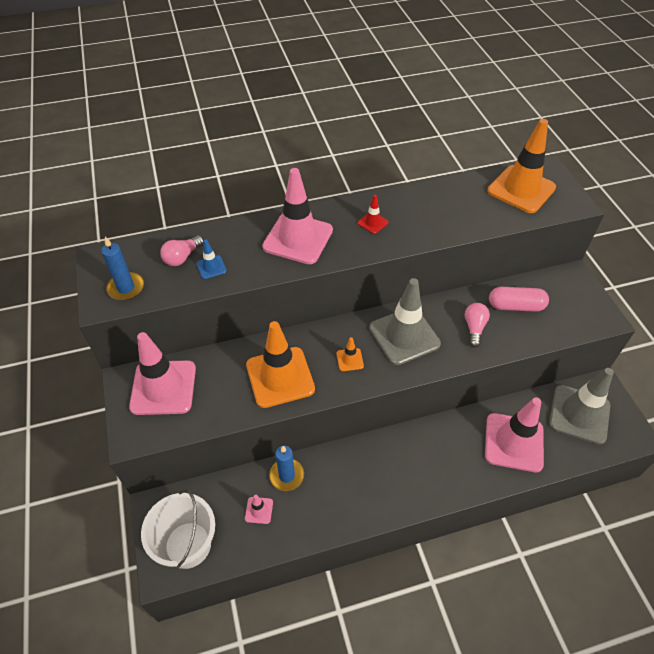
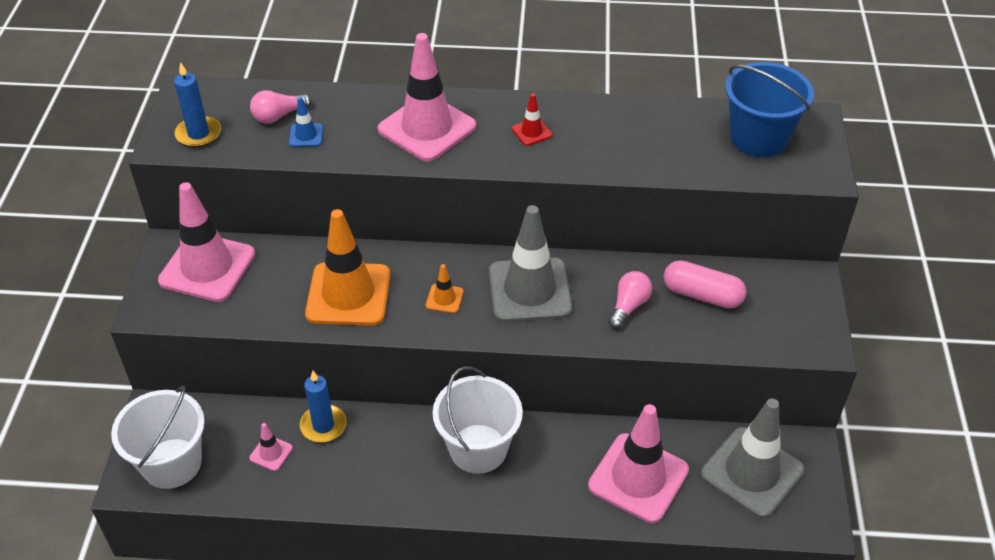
camera: 20 degrees right, 5 degrees down
(401, 456) = (478, 448): none -> white bucket
(521, 189) = (758, 138): orange traffic cone -> blue bucket

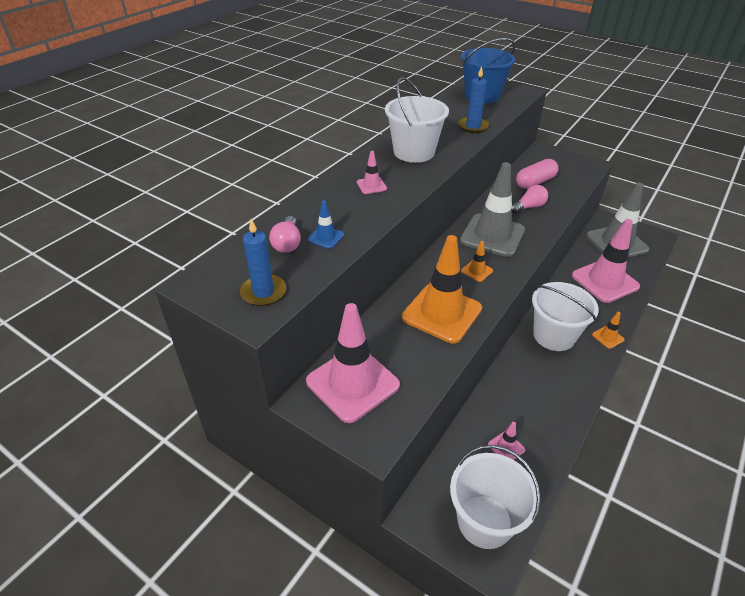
camera: 60 degrees left, 5 degrees down
(323, 425) = (494, 406): blue candle -> blue candle (473, 126)
(427, 128) = (371, 185): pink traffic cone -> pink traffic cone, size x0.43
(515, 507) = (608, 337): none -> orange traffic cone
(531, 132) = (414, 152): red traffic cone -> white bucket
(628, 306) = (529, 207): pink light bulb -> pink light bulb turned 90 degrees clockwise

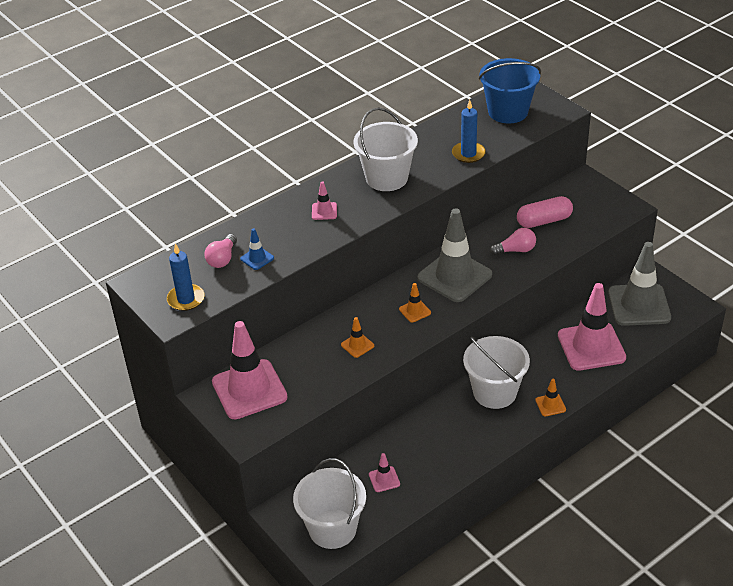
camera: 20 degrees right, 0 degrees up
(442, 313) = (357, 345): orange traffic cone -> orange traffic cone, size x0.43

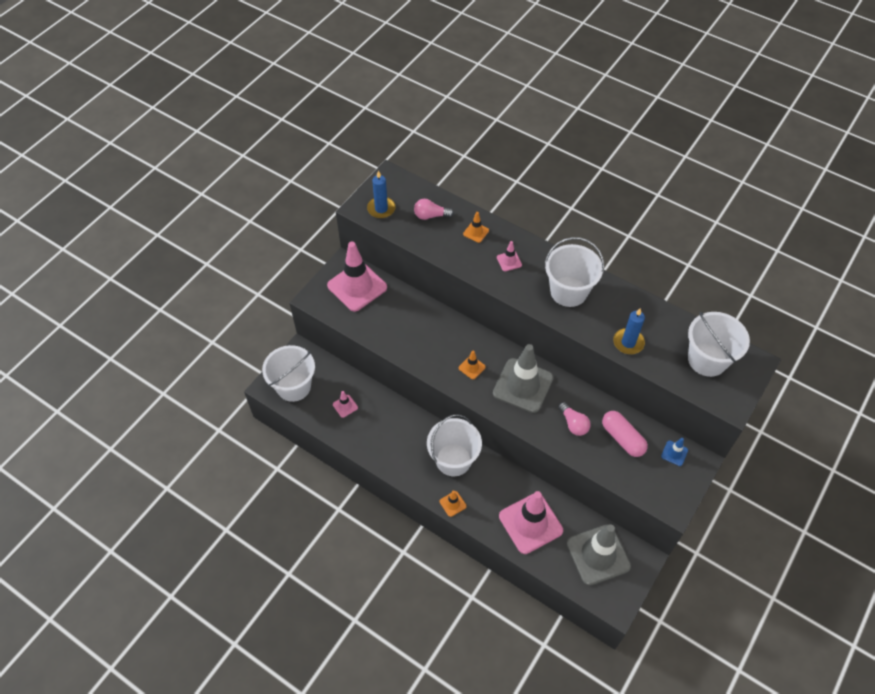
camera: 70 degrees right, 15 degrees up
(257, 258) = (438, 236): blue traffic cone -> blue traffic cone (674, 453)
(357, 345) = (421, 339): orange traffic cone -> orange traffic cone (476, 232)
(508, 112) = (707, 359): blue bucket -> white bucket

